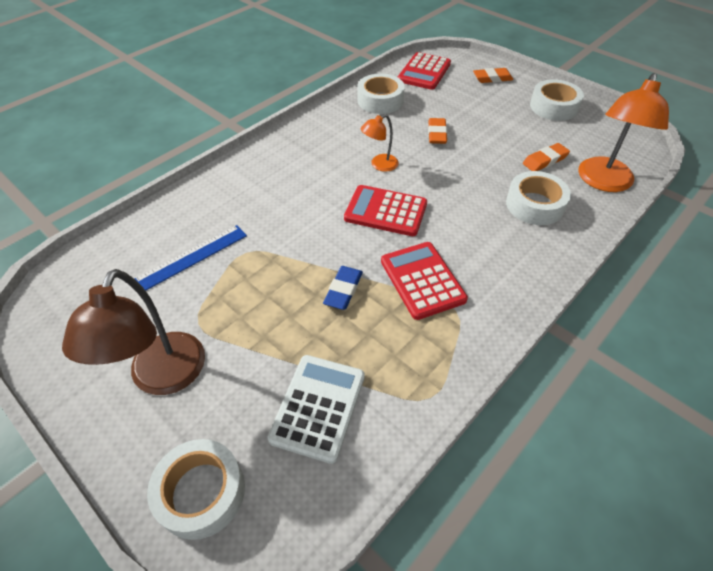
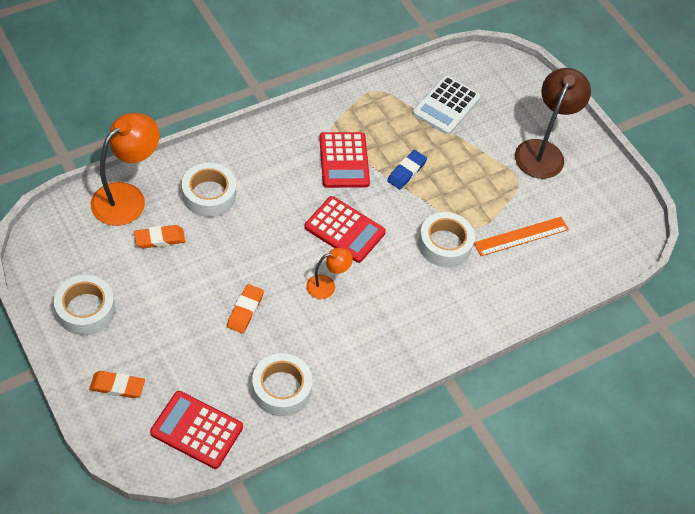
camera: 170 degrees left, 5 degrees up
(192, 257) = (521, 236): blue ruler -> orange ruler
(201, 492) = (520, 87): white tape -> white tape (444, 244)
(424, 72) = (196, 430): red calculator -> red calculator turned 105 degrees counterclockwise

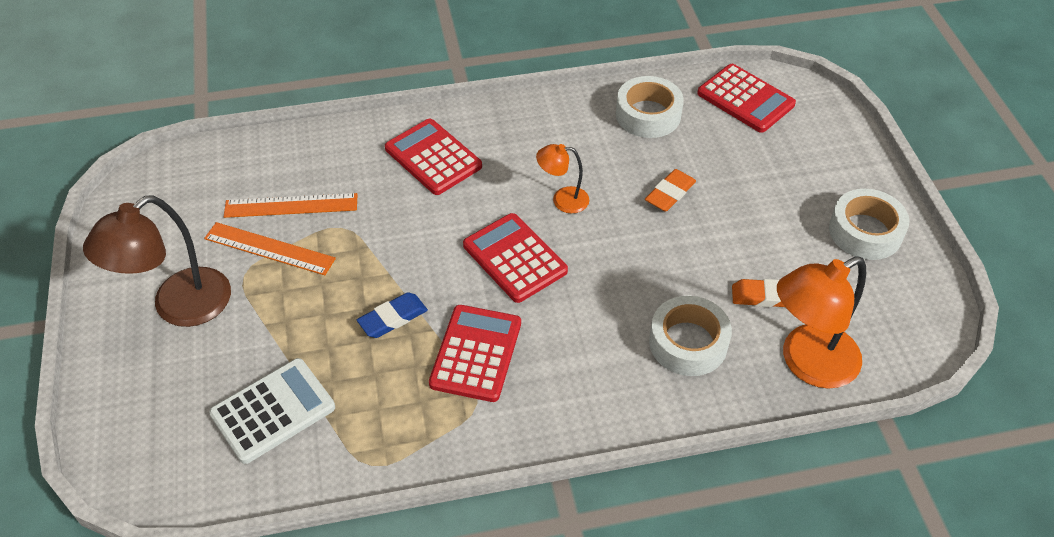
camera: 155 degrees left, 5 degrees down
(117, 386) = (828, 150): orange eraser -> none
(441, 301) = (433, 157): none -> red calculator
(444, 244) = (394, 215): white tape -> none
(514, 201) = (269, 248): none -> orange ruler

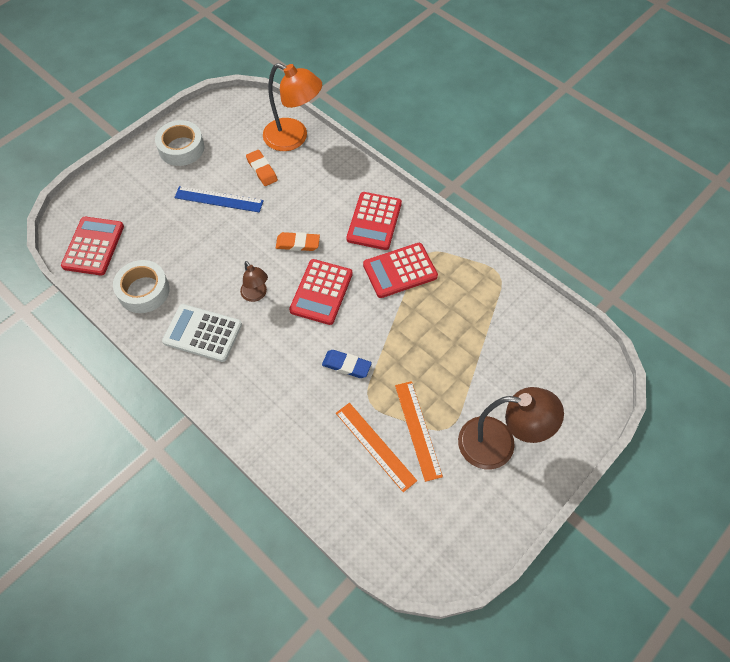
camera: 125 degrees left, 10 degrees up
(273, 411) = (512, 338): white calculator -> white calculator (202, 333)
(393, 318) = (410, 324): blue eraser -> blue eraser (346, 365)
(433, 157) = (270, 390): red calculator -> red calculator (374, 221)
(562, 200) = (256, 295): orange lamp -> brown lamp
(670, 193) = (212, 245): orange eraser -> orange eraser (298, 243)
(688, 343) = (318, 187): white tape -> none
(741, 230) = (219, 199): none -> blue ruler

